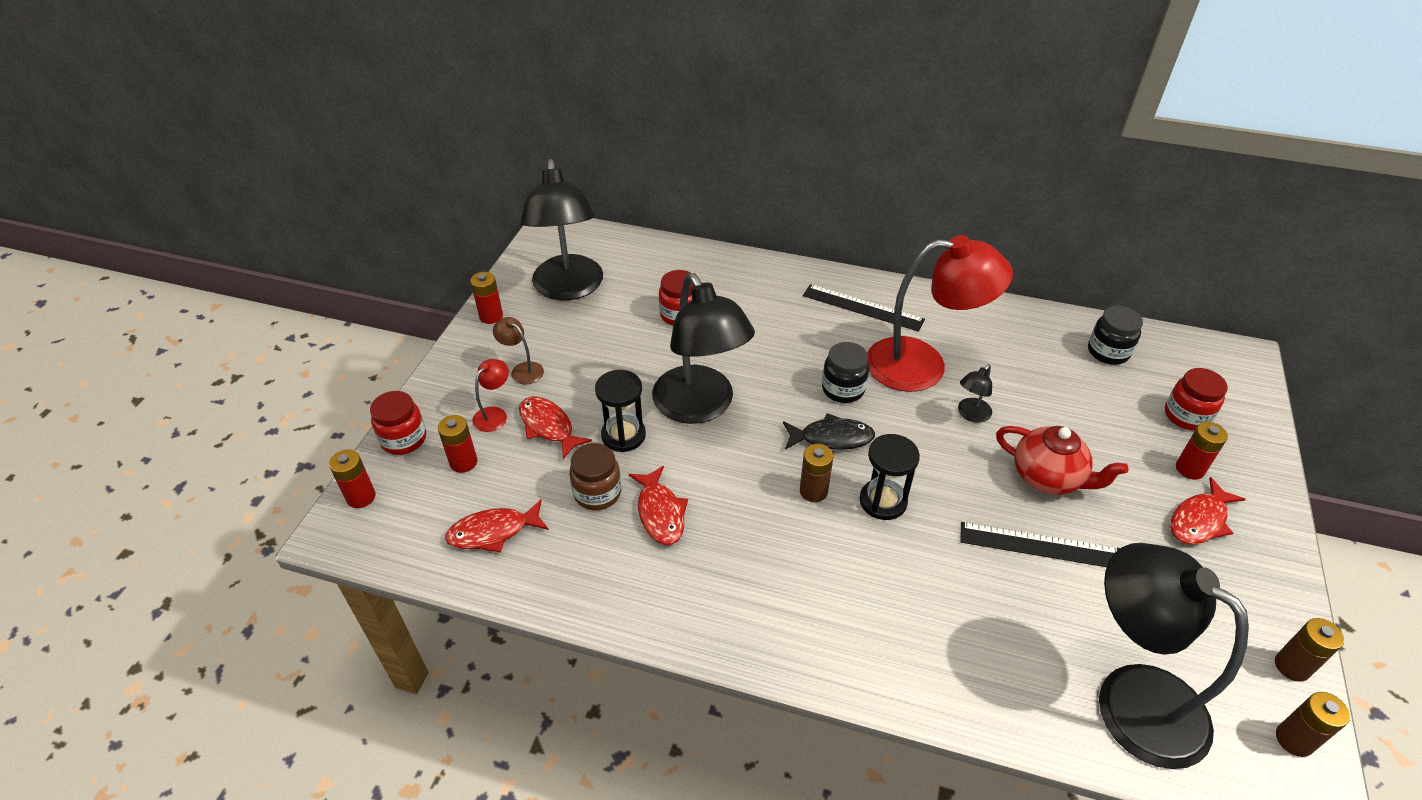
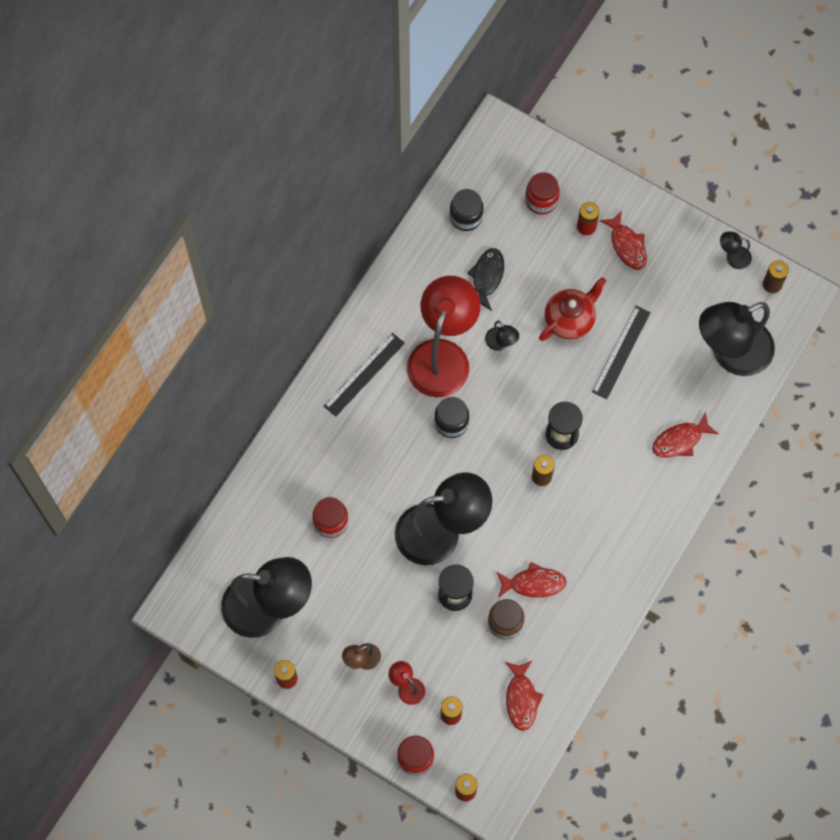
camera: 75 degrees left, 25 degrees up
(548, 426) = (431, 648): red fish -> red fish (680, 440)
(832, 438) = (497, 447): black fish -> black fish (487, 277)
(1292, 666) = (733, 257): brown battery -> black lamp

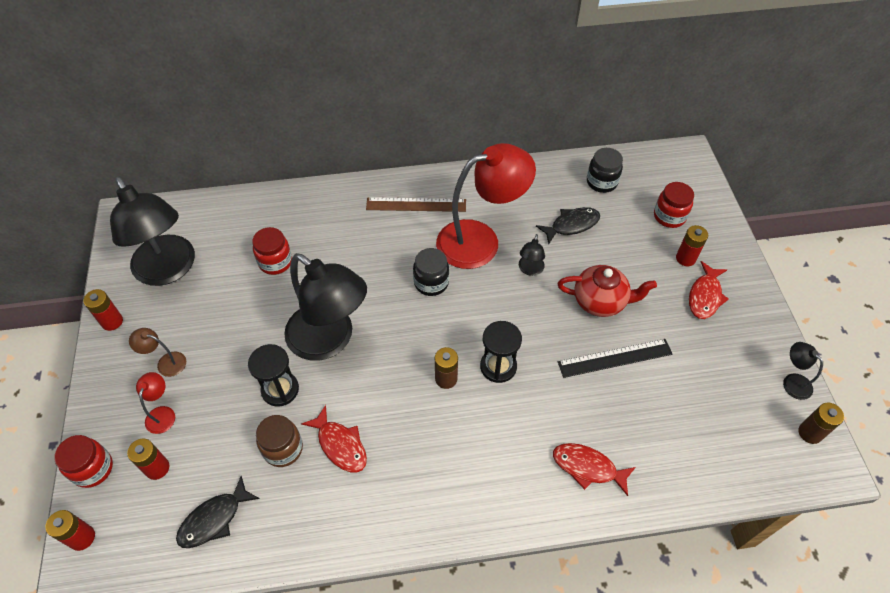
camera: 50 degrees right, 15 degrees down
(364, 374) = (416, 205): black ruler -> brown ruler
(521, 699) = (214, 519): red fish -> black fish
(730, 353) = (710, 447): black lamp -> none

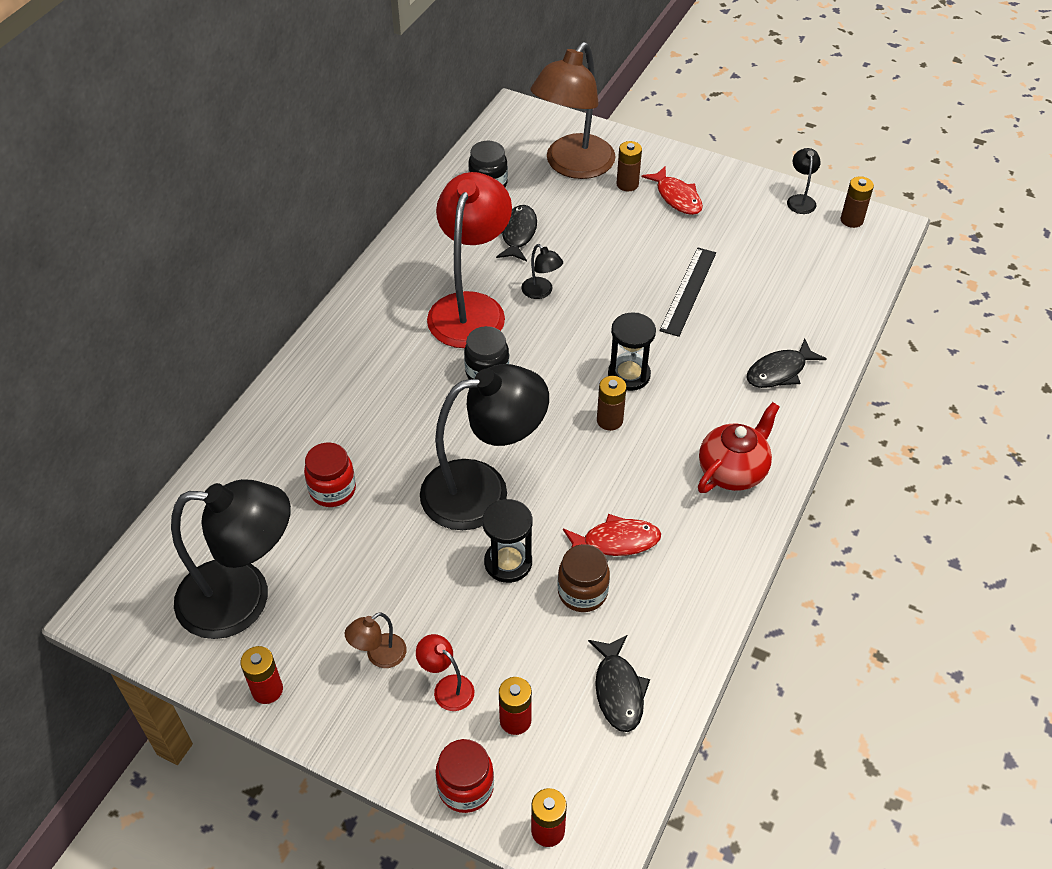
camera: 55 degrees left, 5 degrees down
(416, 205) = (374, 332): brown ruler -> none
(588, 467) = (779, 371): red fish -> black fish
(600, 301) = (621, 265): red teapot -> red teapot (733, 471)
(669, 216) = (573, 166): red jar -> brown lamp
(685, 258) = (627, 184): red battery -> brown battery
(792, 381) = (800, 200): black lamp -> black lamp turned 90 degrees clockwise

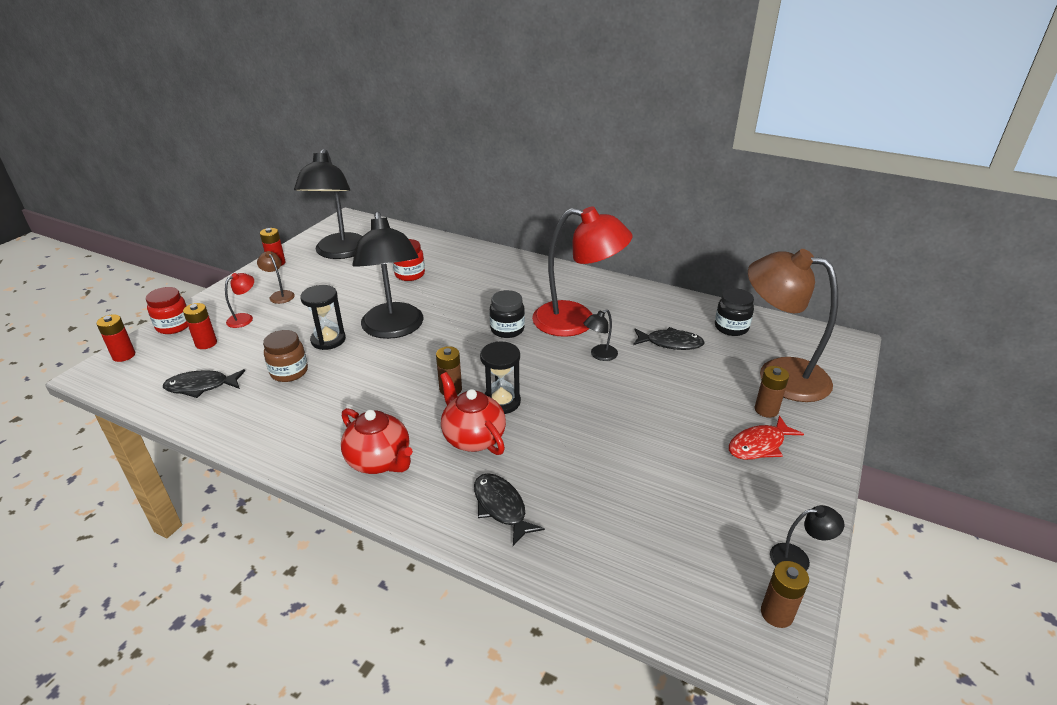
camera: 90 degrees right, 15 degrees down
(616, 541) = (328, 389): red fish -> none
(688, 291) = (614, 446): black ruler -> none
(689, 396) = (473, 438): none -> red teapot

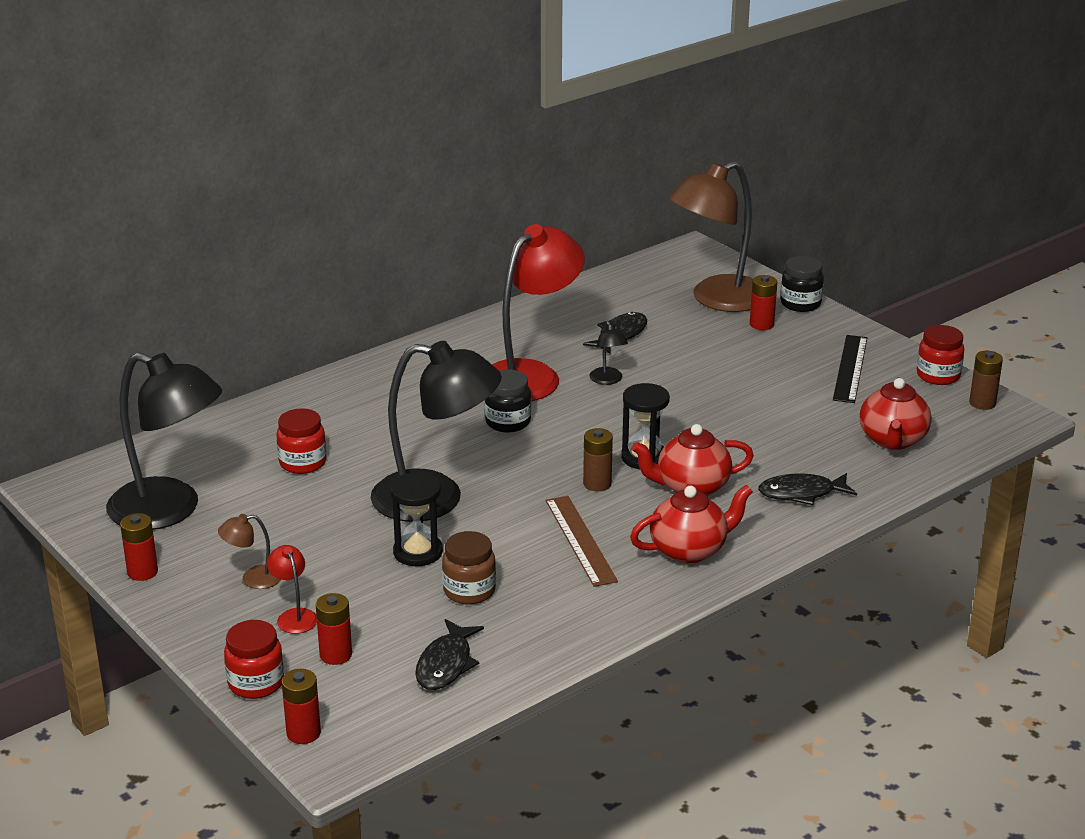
camera: 65 degrees left, 5 degrees down
(370, 402) = (580, 540): none -> brown ruler
(639, 551) = (892, 440): none -> red teapot
(731, 327) = (621, 294): black jar -> black jar (800, 304)
(746, 486) = (850, 368): none -> black ruler
(759, 445) = (805, 345): red fish -> none
(766, 410) = (761, 324): brown battery -> red battery
(798, 559) = (938, 376): black lamp -> red jar

